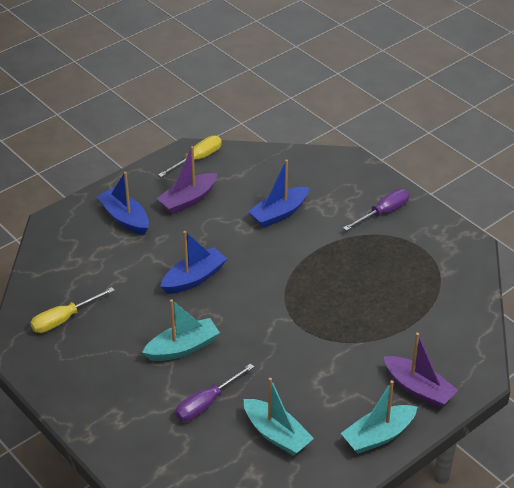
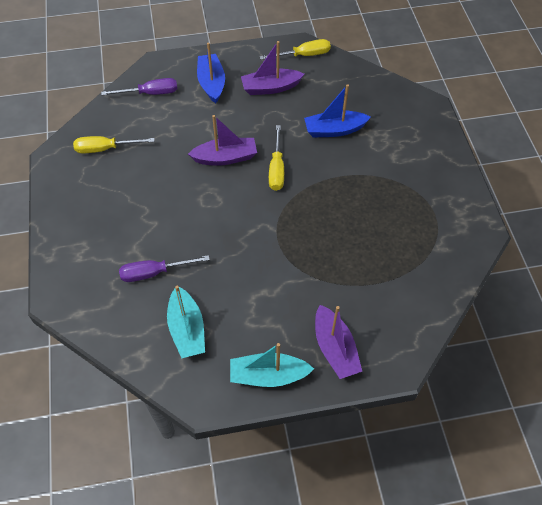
camera: 30 degrees right, 15 degrees up
(183, 348) = (172, 214): turquoise boat -> none
(194, 278) = (225, 158): blue boat -> purple boat
(251, 268) = (276, 169): none -> yellow screwdriver
(383, 213) = (423, 166): purple screwdriver -> purple screwdriver (150, 93)

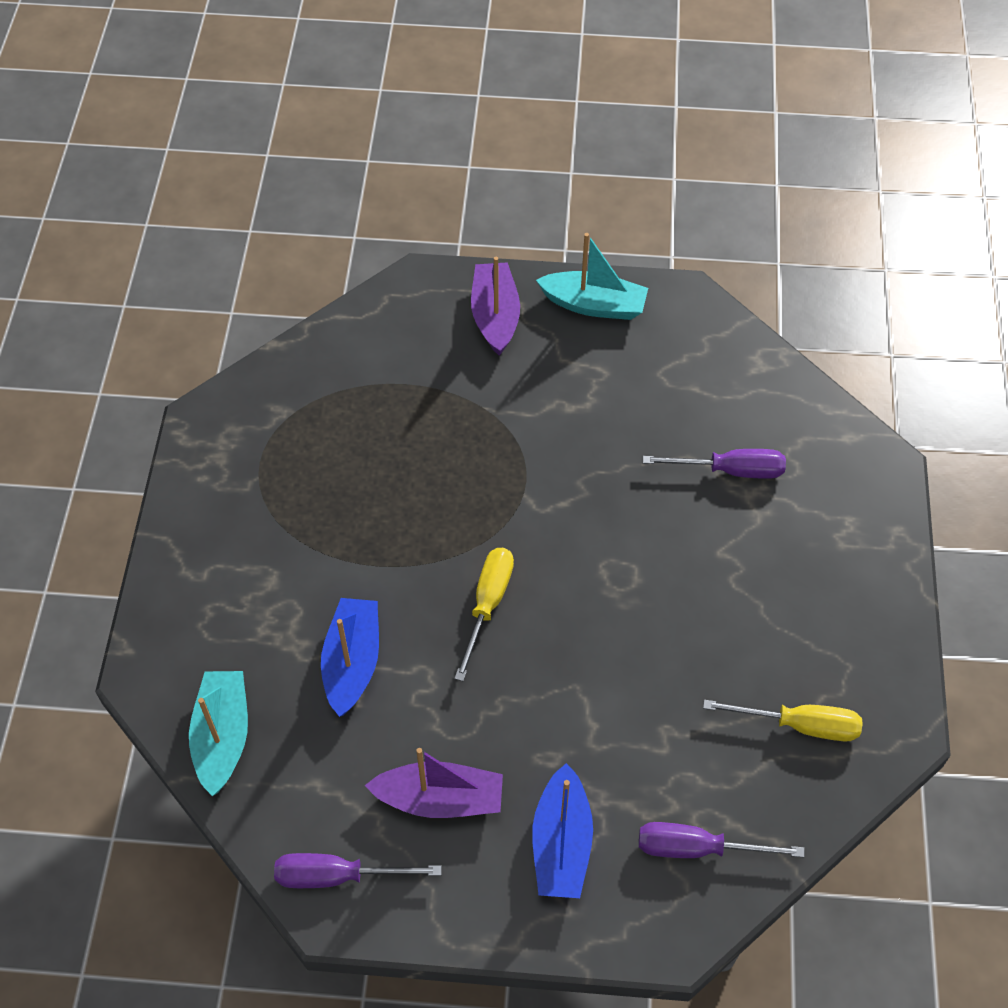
camera: 165 degrees left, 0 degrees up
(187, 329) = (692, 382): turquoise boat -> turquoise boat (222, 736)
(225, 158) = (574, 650): purple boat -> none
(303, 55) = (338, 876): yellow screwdriver -> purple screwdriver
(334, 130) = (352, 662): blue boat -> blue boat turned 90 degrees counterclockwise

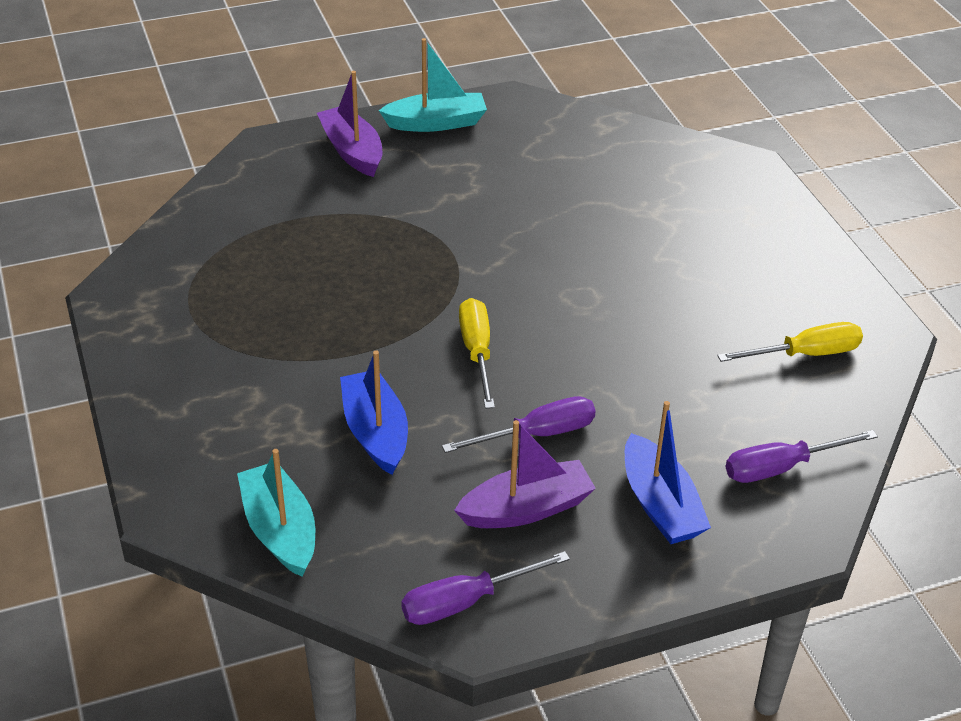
camera: 25 degrees left, 15 degrees down
(730, 470) = (628, 201): purple screwdriver -> purple screwdriver (537, 434)

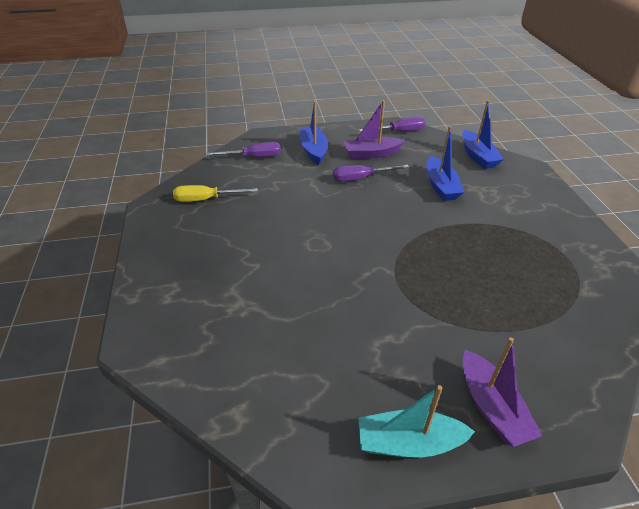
camera: 170 degrees left, 0 degrees up
(280, 530) = (478, 156): turquoise boat -> blue boat
(477, 352) = (387, 217): yellow screwdriver -> none

